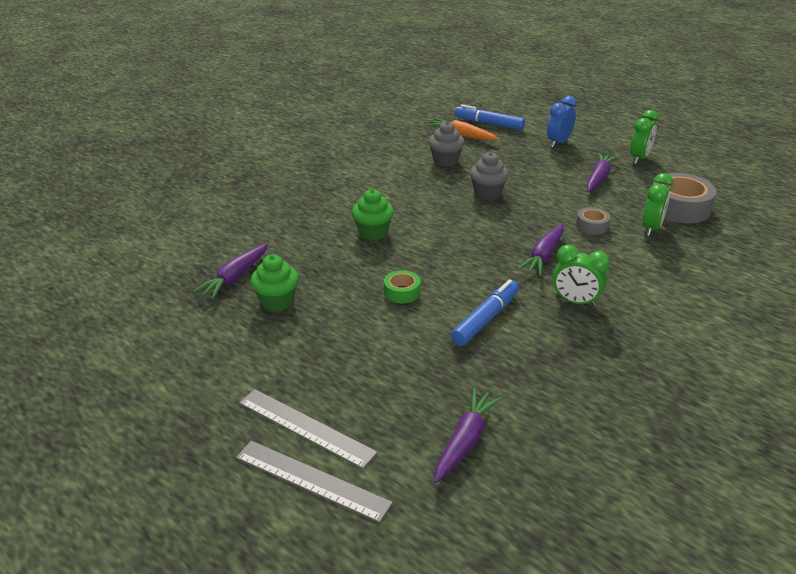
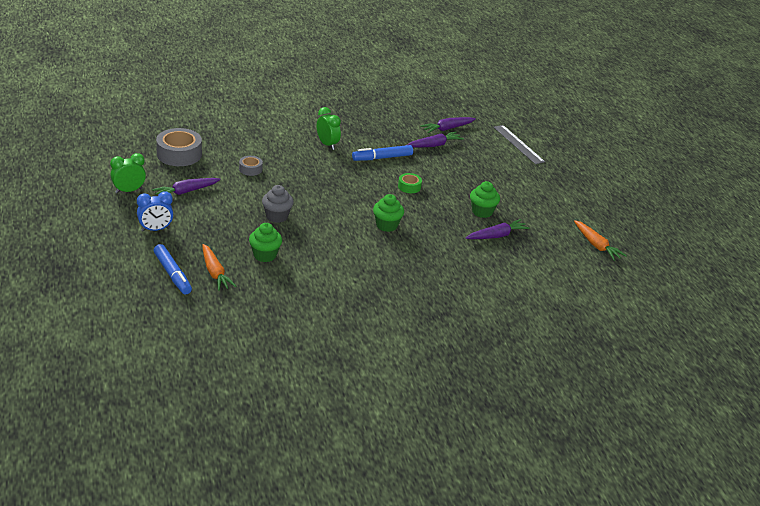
camera: 150 degrees left, 0 degrees up
(86, 326) = (596, 245): none -> orange carrot
(305, 427) = (508, 159): grey ruler -> none
(445, 161) = (265, 255): grey cupcake -> green cupcake
(543, 256) = (306, 168): purple carrot -> purple carrot (434, 145)
(651, 228) = (220, 153): green clock -> none

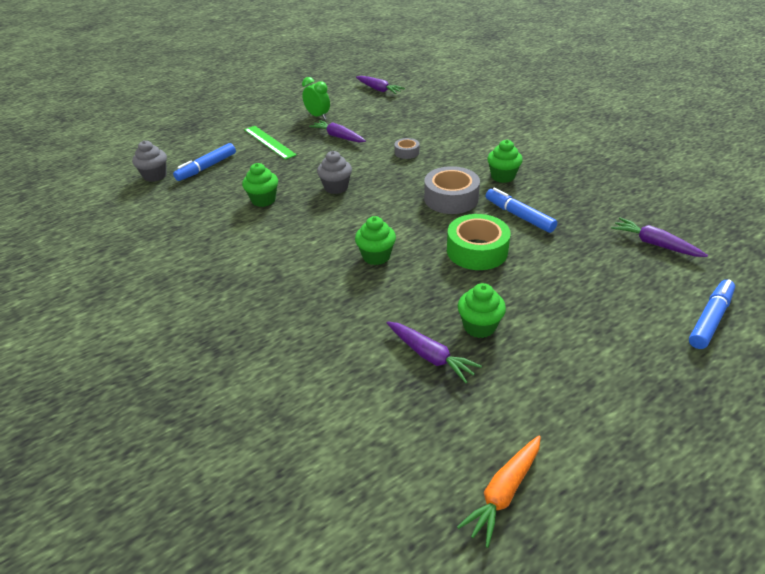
camera: 75 degrees right, 5 degrees up
(155, 229) = (269, 142): blue clock -> green ruler
(159, 307) = (155, 176): none -> grey cupcake
(179, 154) = (395, 117): grey tape -> grey tape (451, 198)
(215, 272) = (220, 184): orange carrot -> none
(327, 144) = (502, 176): green clock -> green cupcake
(409, 187) = (477, 250): green tape -> green tape, size x1.93
(434, 145) = (598, 244): purple carrot -> purple carrot (378, 89)
(518, 144) = (710, 319): grey ruler -> blue marker

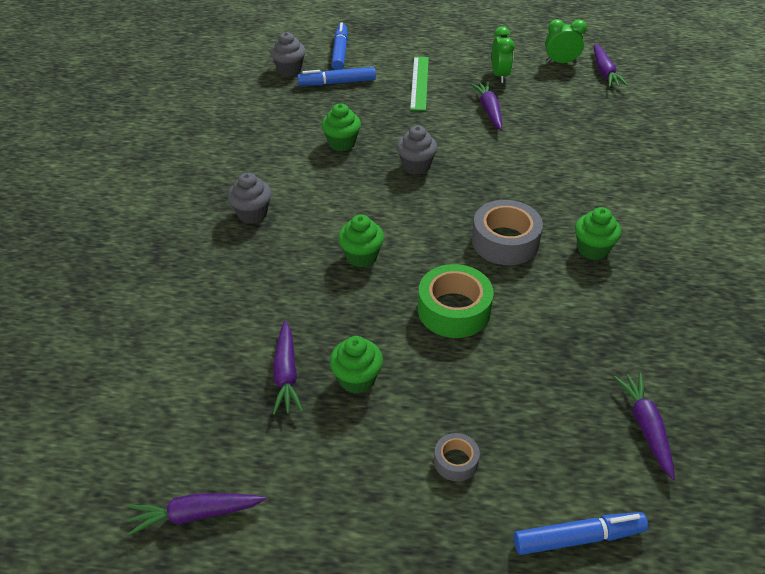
camera: 40 degrees right, 5 degrees up
(257, 276) = (252, 214): none -> grey cupcake
(346, 95) = (561, 62): none -> green clock
(407, 152) = (532, 165): grey tape -> grey tape (456, 461)
(504, 492) = (196, 514): orange carrot -> purple carrot
(519, 216) = (546, 302): blue marker -> blue marker (340, 52)

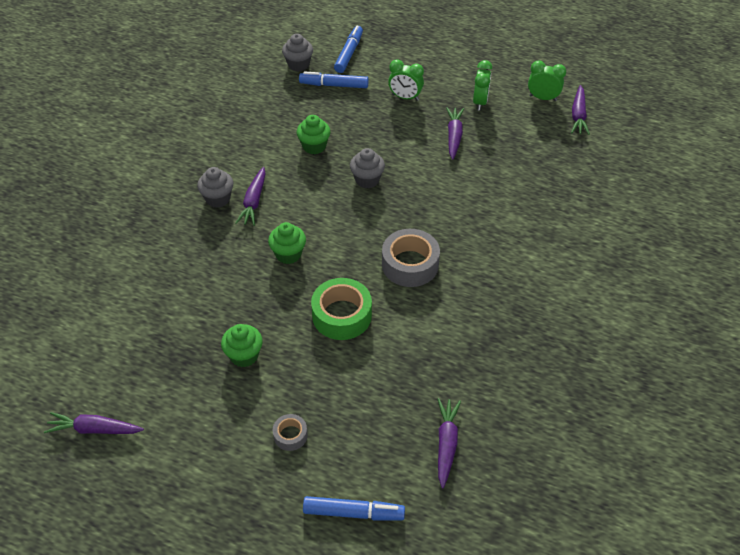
camera: 15 degrees right, 5 degrees up
(286, 374) = (194, 339): purple carrot -> purple carrot (254, 201)
(419, 83) = (405, 97): green ruler -> green clock
(592, 249) = (479, 286): green cupcake -> none

